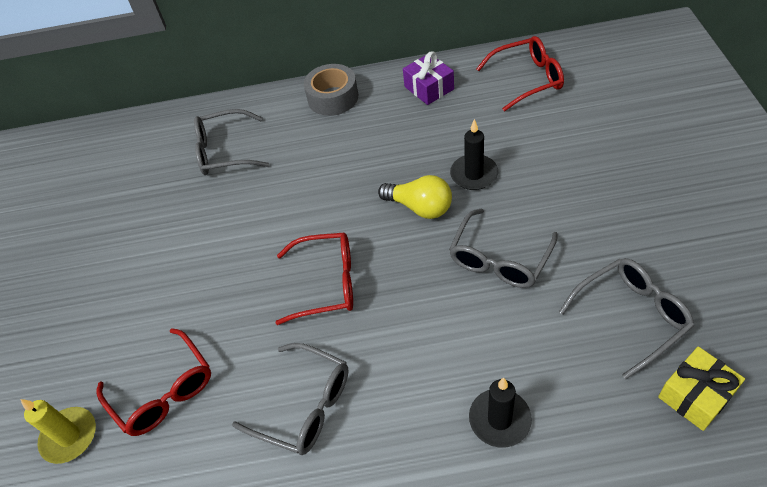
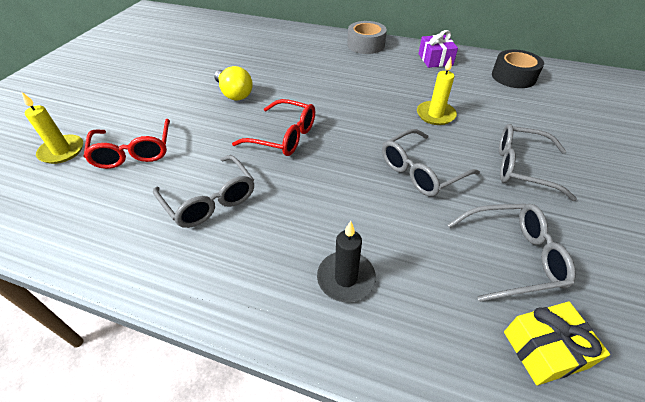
camera: 20 degrees right, 5 degrees down
(224, 151) = (277, 49): grey glasses -> grey glasses (521, 167)
(420, 207) = (382, 119): yellow light bulb -> yellow light bulb (234, 94)
(474, 174) = (435, 115): black candle -> yellow candle
(527, 79) = (513, 77): red glasses -> black tape

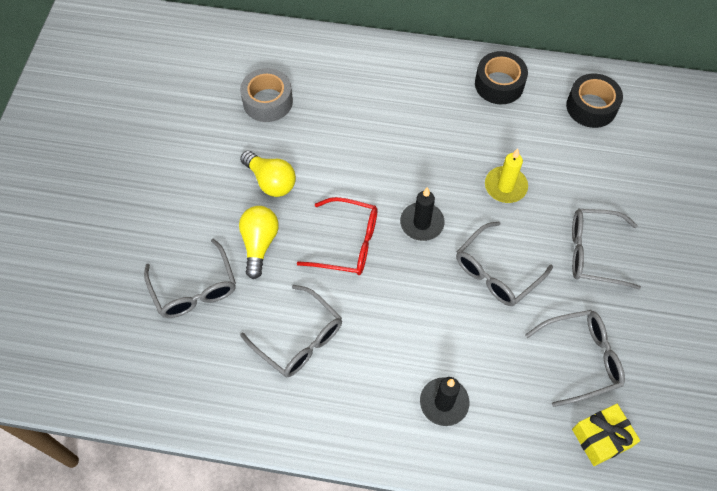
camera: 10 degrees left, 15 degrees up
(62, 151) = (115, 299): yellow candle -> none
(134, 152) = (194, 289): red glasses -> grey glasses
(206, 129) = (259, 244): none -> yellow light bulb
(355, 130) = (422, 223): none -> black candle
(365, 45) = (409, 64): grey tape -> grey tape (267, 101)
(435, 59) = (499, 84): purple gift -> black tape

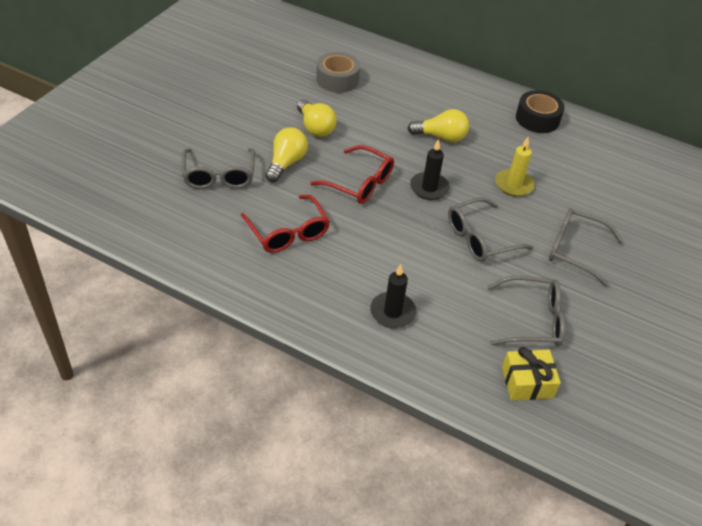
camera: 15 degrees right, 15 degrees down
(299, 339) = (288, 232): grey glasses -> red glasses
(409, 146) = (441, 137): none -> yellow light bulb
(591, 107) = (613, 154): black tape -> none

